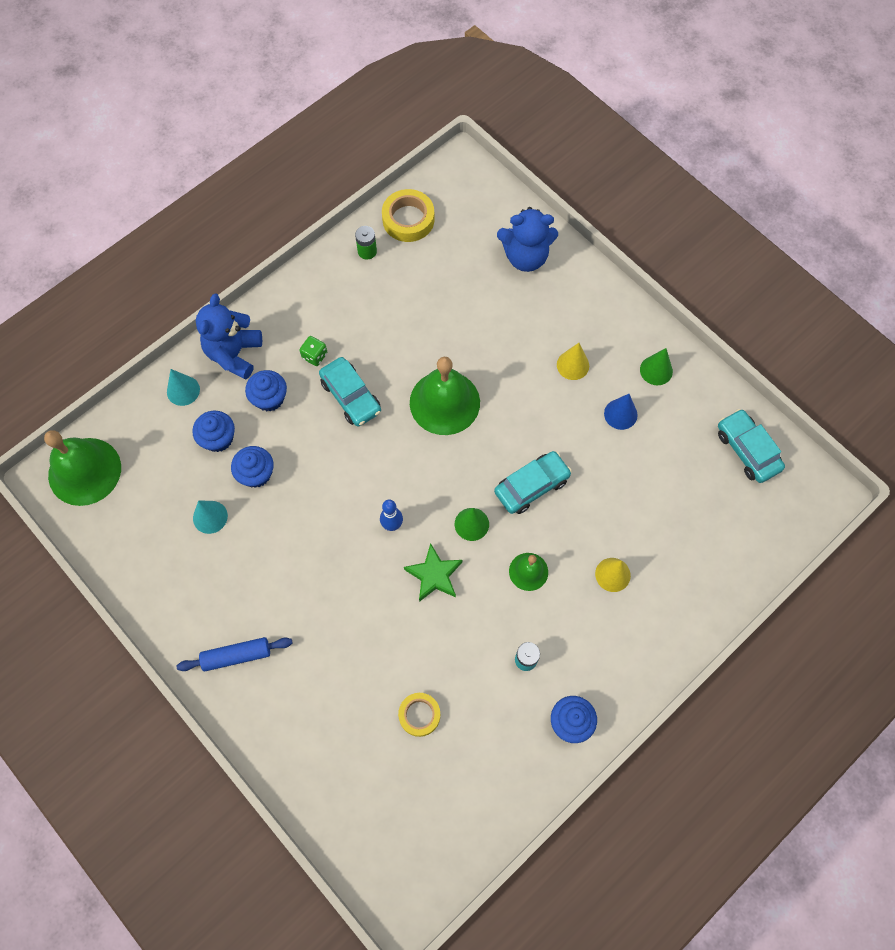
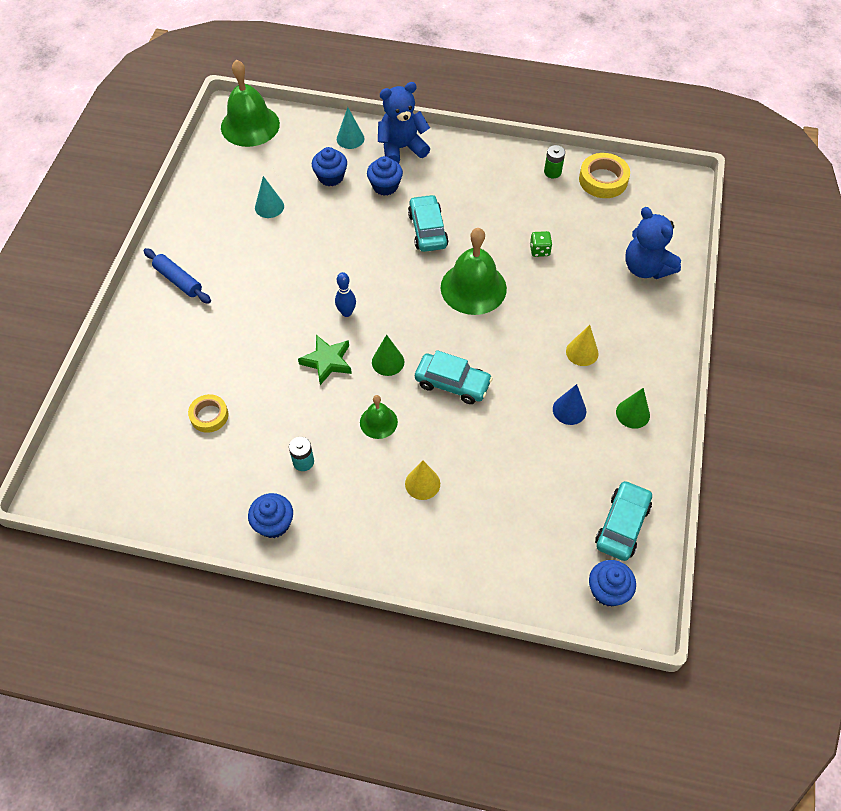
camera: 55 degrees right, 10 degrees down
(256, 473) = (322, 212): blue cupcake -> blue cupcake (608, 590)
(314, 356) = (440, 191): green dice -> green dice (539, 250)
(351, 396) = (427, 230): turquoise car -> turquoise car turned 150 degrees clockwise

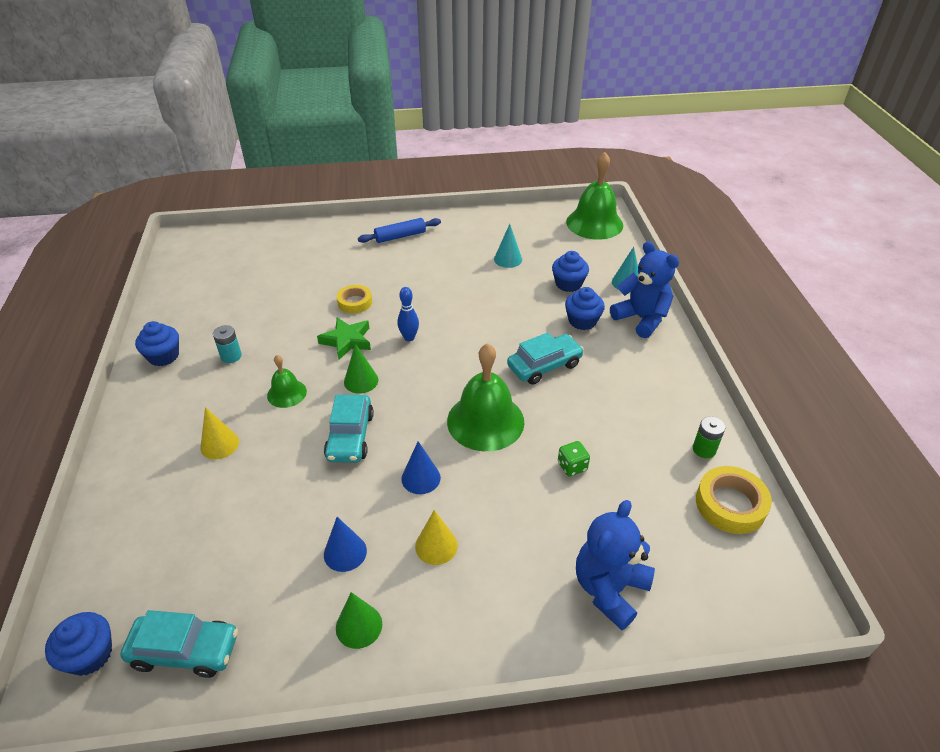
camera: 70 degrees right, 15 degrees down
(178, 280) = (400, 236): blue rolling pin -> blue rolling pin turned 45 degrees clockwise
(209, 416) = (268, 290): yellow tape -> yellow tape (355, 302)
(516, 345) = (421, 478): none -> blue cone

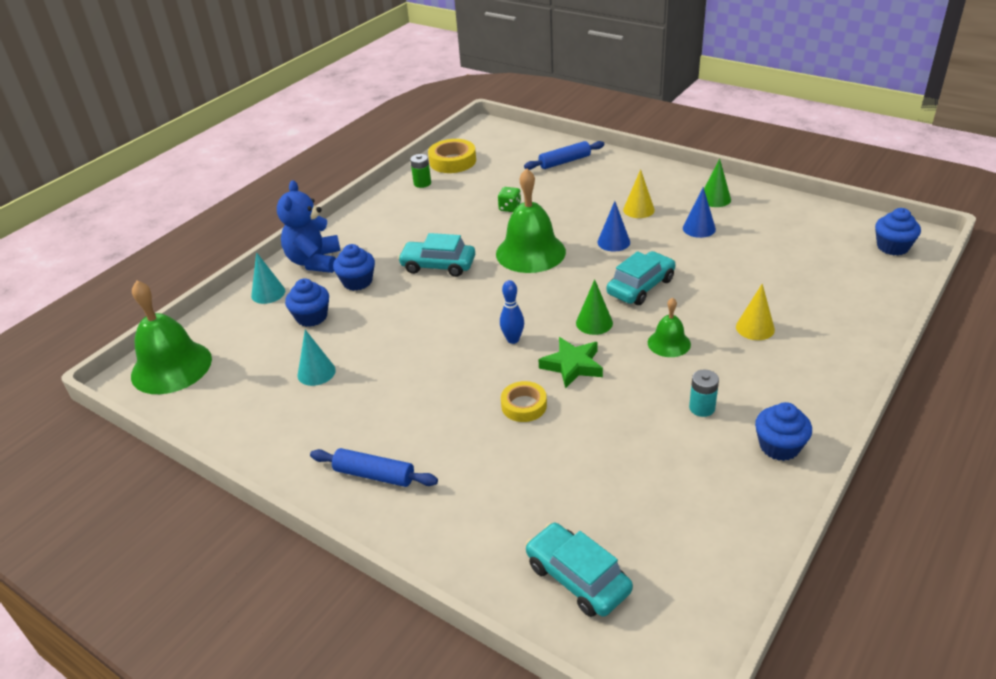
camera: 135 degrees left, 5 degrees down
(185, 650) = (828, 227): turquoise car -> turquoise car (577, 578)
(609, 589) = (564, 162): blue teddy bear -> blue rolling pin

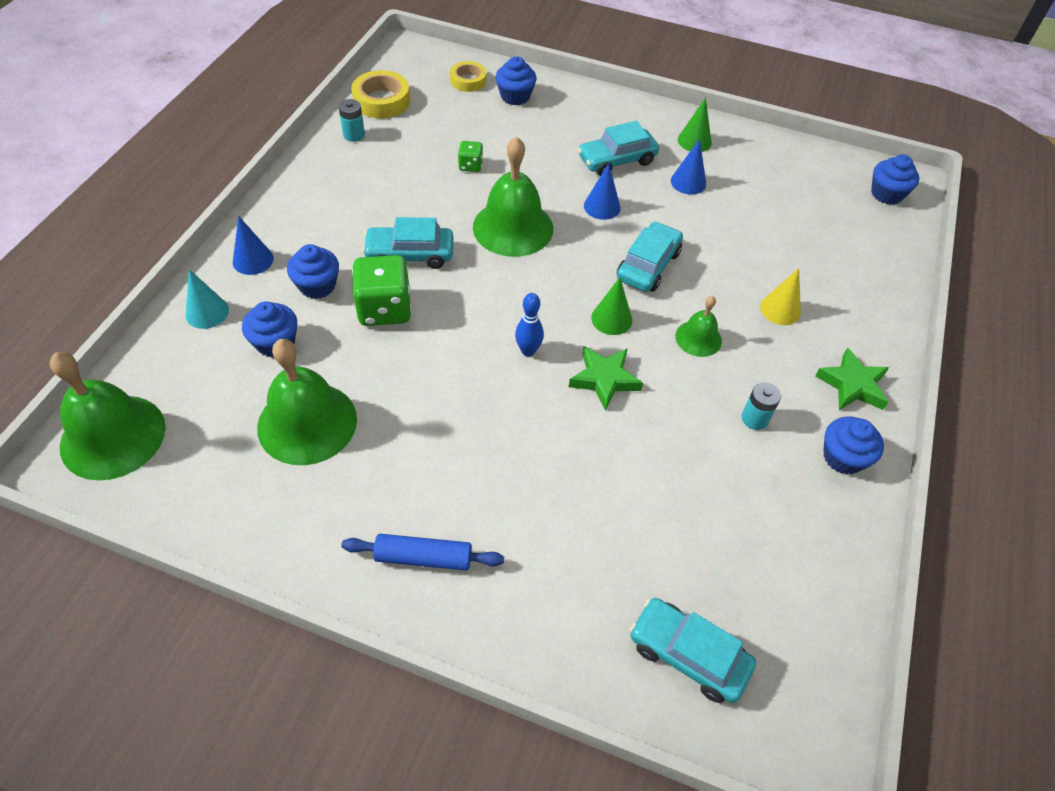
camera: 20 degrees left, 15 degrees up
(314, 261) = (253, 260): blue teddy bear -> blue cone
(316, 372) = (307, 423): turquoise cone -> green bell
(404, 301) = (384, 309): none -> green dice
(422, 183) = (354, 135): green battery -> turquoise battery
(524, 405) = (566, 439): yellow tape -> yellow tape (468, 80)
(564, 162) = (515, 96): blue rolling pin -> blue cupcake
(638, 209) = (617, 160): yellow cone -> turquoise car
(808, 391) = (852, 385): none -> green star

